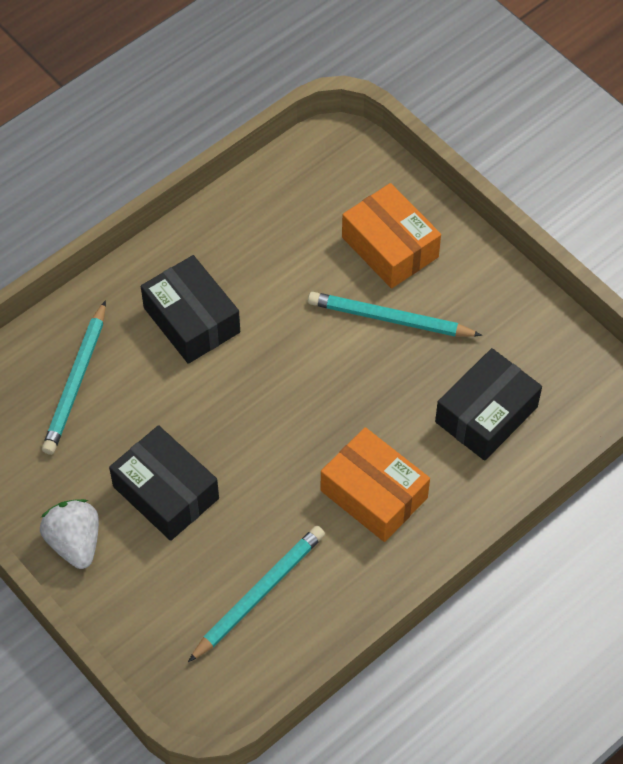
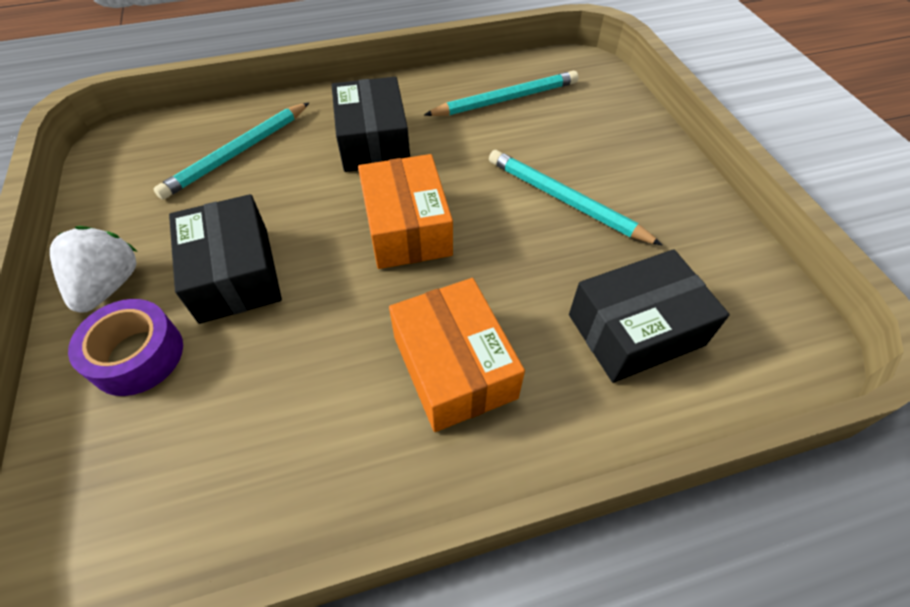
camera: 25 degrees right, 5 degrees down
(144, 581) = (137, 355): none -> purple tape
(259, 593) = (244, 429): turquoise pencil -> turquoise pencil (506, 99)
(390, 247) = (595, 144): orange box -> orange box (407, 227)

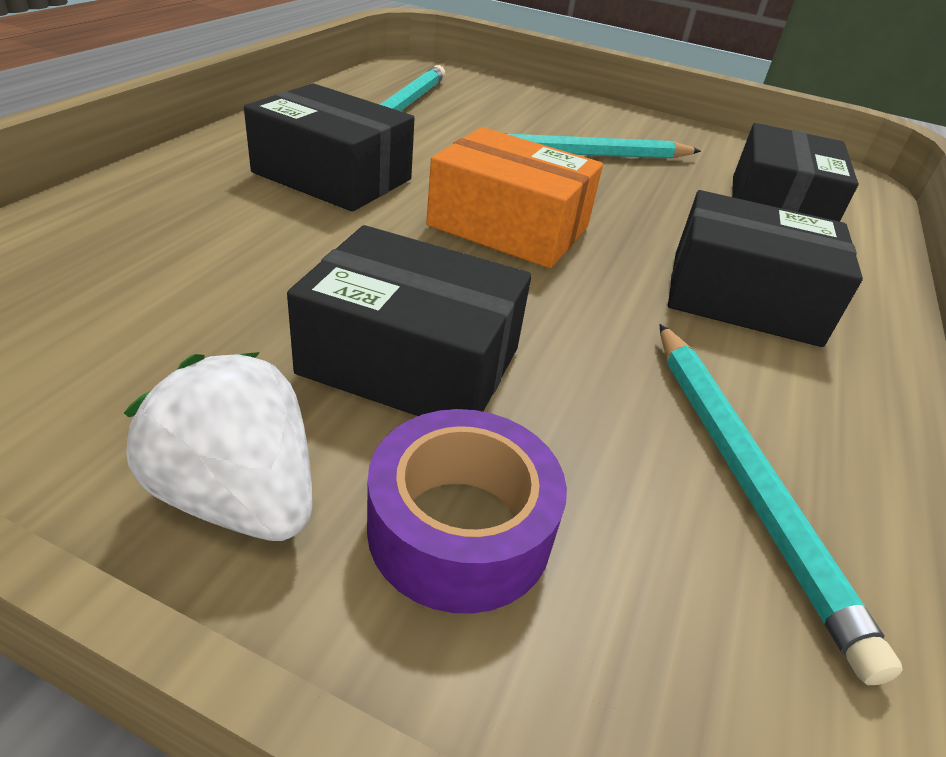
camera: 55 degrees left, 15 degrees down
(237, 153) = (158, 251): turquoise pencil -> turquoise pencil (744, 477)
(454, 367) = (743, 297): orange box -> black box

